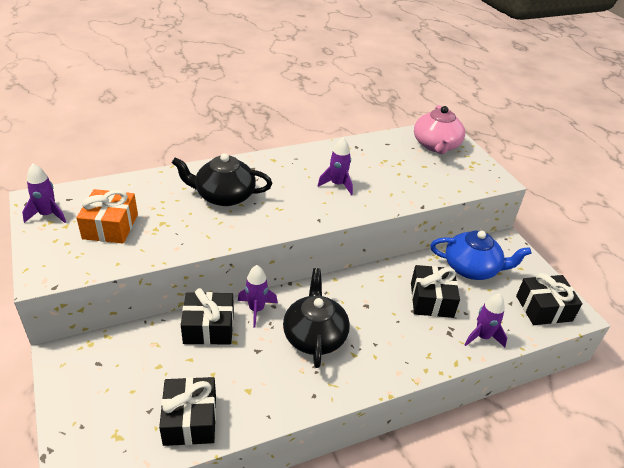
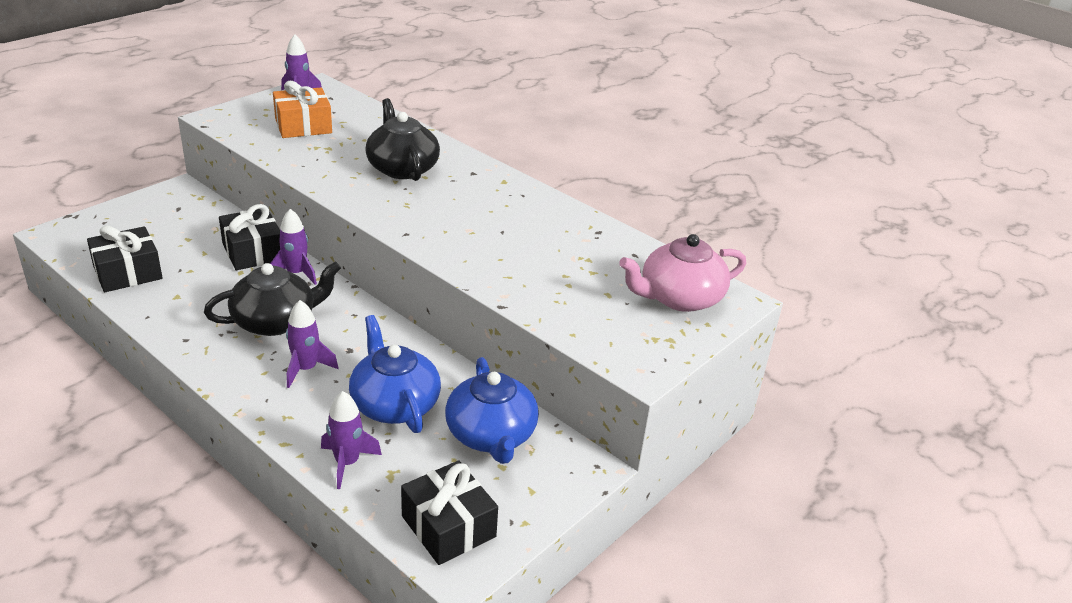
camera: 65 degrees right, 5 degrees down
(337, 184) = (491, 233): purple rocket -> purple rocket (306, 369)
(431, 300) = (394, 404): black gift -> blue teapot

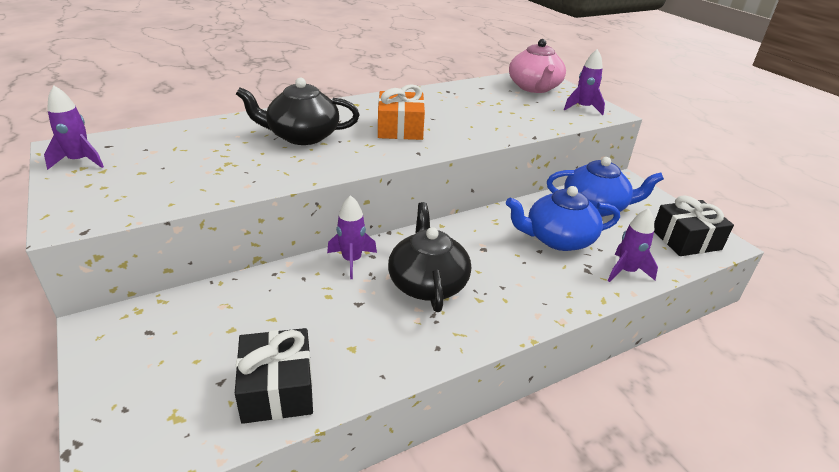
camera: 70 degrees left, 0 degrees up
(253, 252) = (294, 283): black gift -> none
(303, 126) = (161, 169): orange gift -> orange gift (400, 128)
(306, 369) = (505, 275): purple rocket -> purple rocket (583, 108)

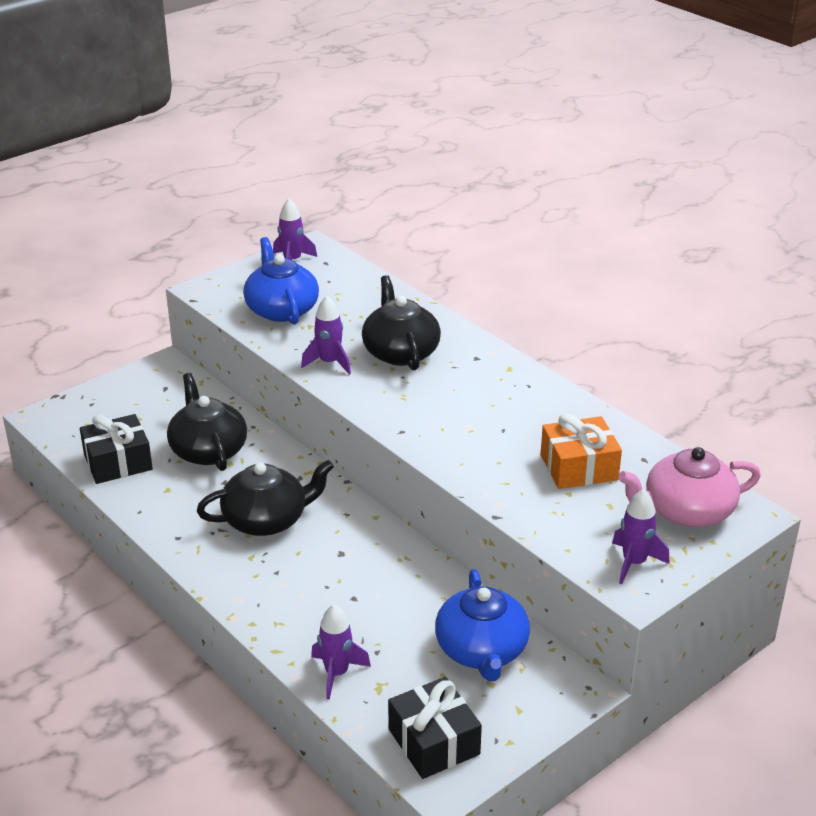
camera: 80 degrees right, 0 degrees up
(297, 309) = (208, 450): none -> black teapot
(352, 260) = (287, 466): purple rocket -> purple rocket (329, 363)
(400, 128) = (457, 410): orange gift -> orange gift (579, 467)
(558, 239) = (385, 613): blue teapot -> blue teapot (281, 309)

